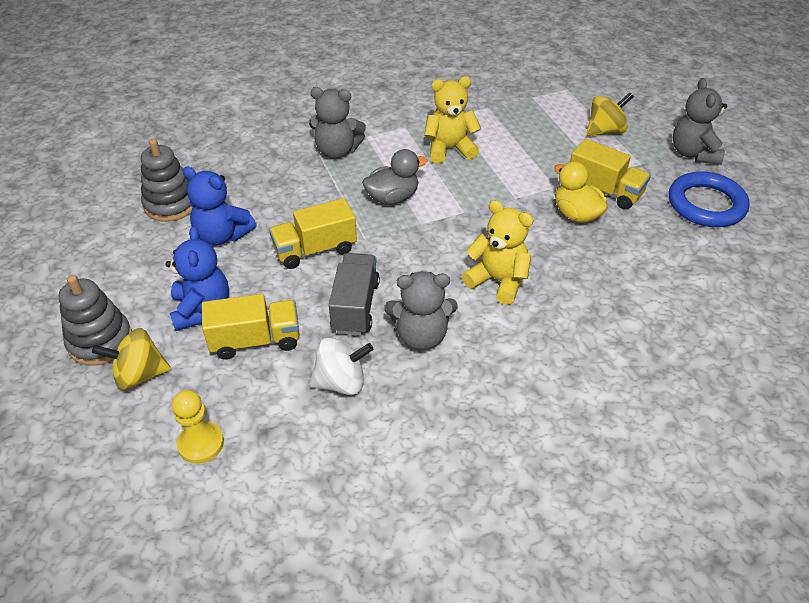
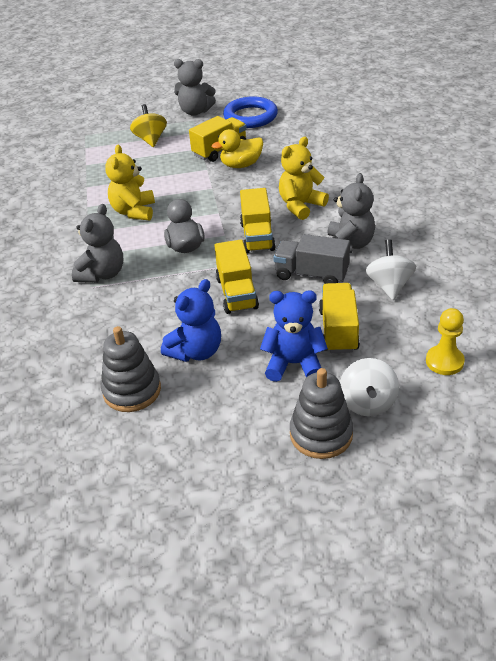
camera: 75 degrees left, 5 degrees down
(139, 375) = (367, 403): yellow spinning top -> white spinning top
(422, 251) = (257, 236): none -> yellow truck

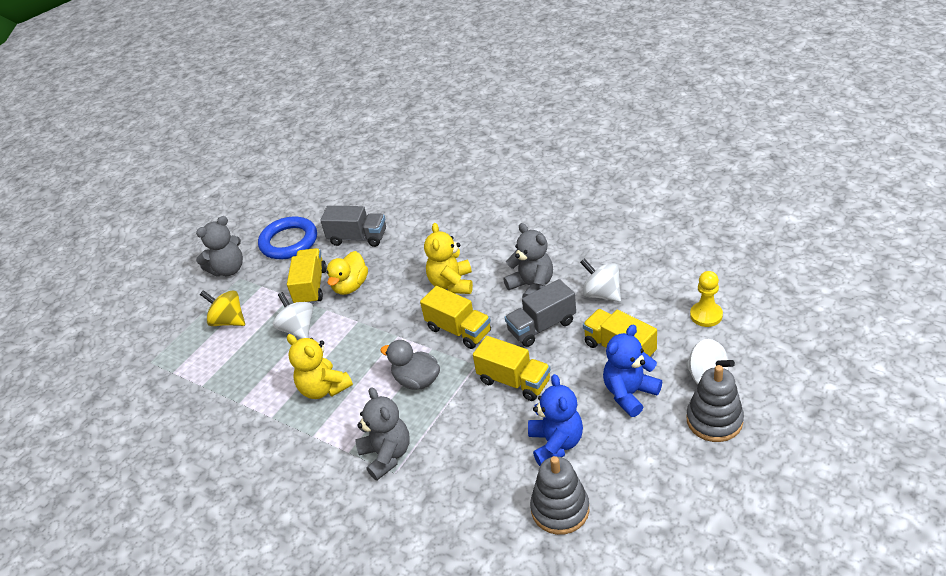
camera: 45 degrees left, 0 degrees up
(175, 169) = (298, 329): none -> white spinning top
(292, 139) = (358, 238): none -> grey truck

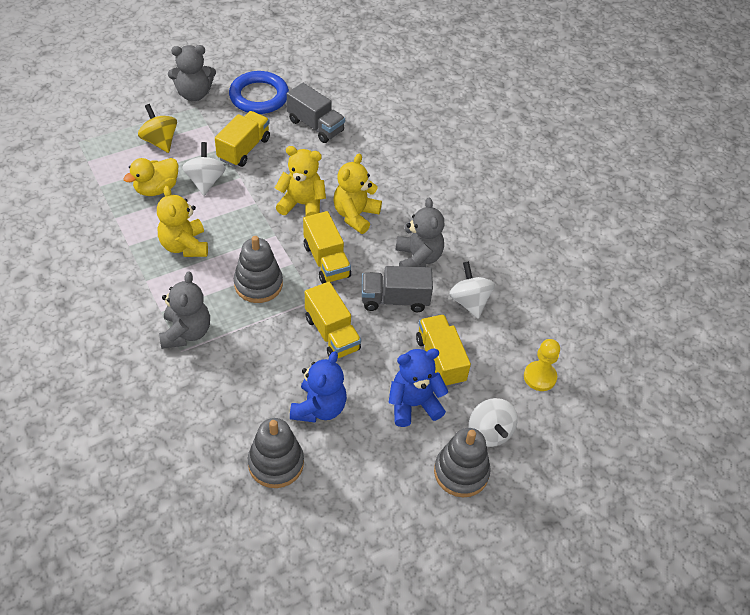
camera: 20 degrees right, 10 degrees up
(350, 286) = (274, 167): yellow duck -> yellow duck (156, 189)
(399, 300) = (302, 204): none -> yellow teddy bear
(417, 380) = (258, 284): grey duck -> grey stacking toy

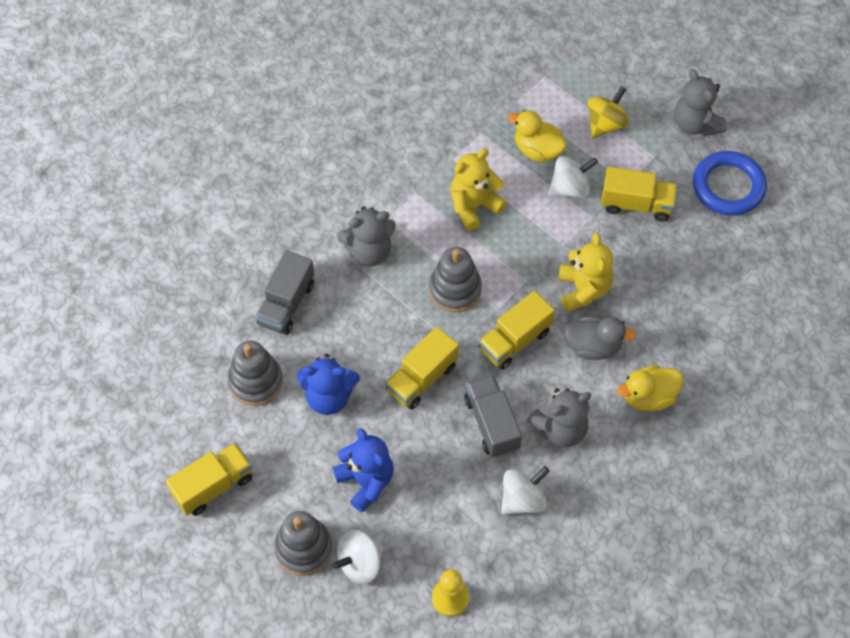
camera: 75 degrees right, 10 degrees up
(315, 126) = (712, 260): grey truck -> grey truck (286, 304)
(355, 215) = (593, 347): yellow teddy bear -> grey duck
(412, 199) = (648, 397): none -> yellow duck
(440, 360) = (431, 491): yellow truck -> yellow truck (213, 486)

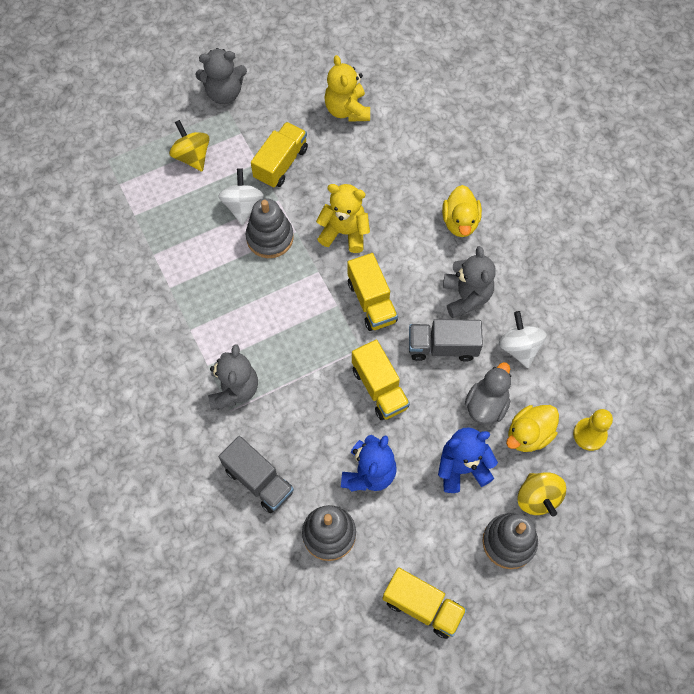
camera: 70 degrees left, 5 degrees up
(213, 486) = (422, 606): yellow truck -> yellow truck turned 135 degrees clockwise
(360, 563) = (537, 498): white spinning top -> yellow spinning top
(455, 289) = (303, 331): grey stacking toy -> grey stacking toy (270, 238)
(474, 206) = (226, 287): yellow teddy bear -> yellow teddy bear (347, 110)
(537, 150) = (193, 217): yellow duck -> yellow duck (528, 434)
(593, 347) = (400, 244): grey duck -> grey duck (486, 404)
(728, 186) = (294, 93): blue ring -> none

